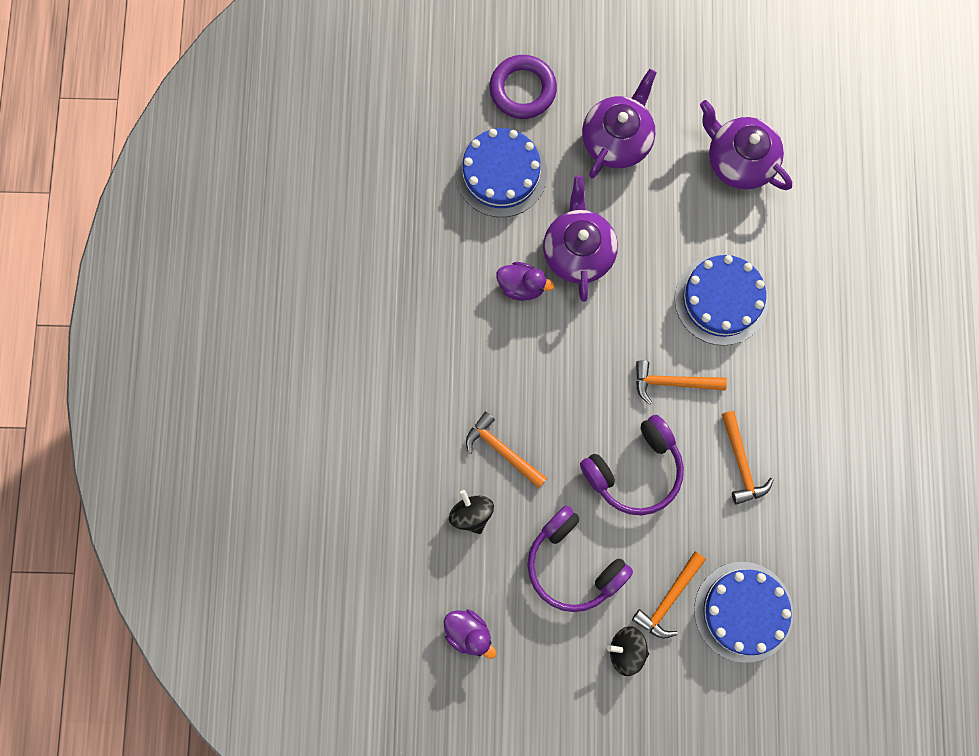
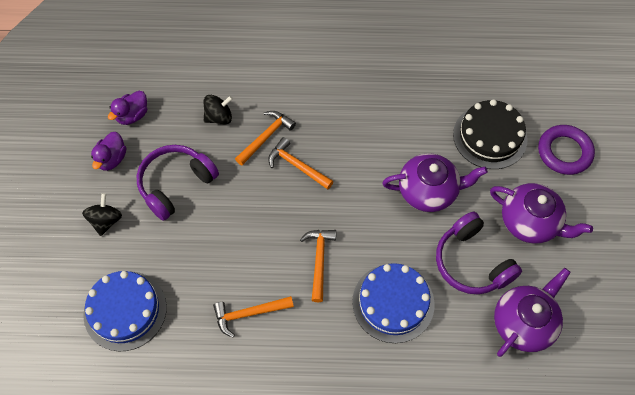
camera: 90 degrees right, 15 degrees down
(501, 173) = (490, 136): blue cake -> black cake
(522, 286) = (397, 151): purple duck -> purple duck (112, 159)
(634, 470) = (247, 230): purple headphones -> purple headphones (472, 262)
(669, 599) = (141, 253): orange hammer -> orange hammer (297, 166)

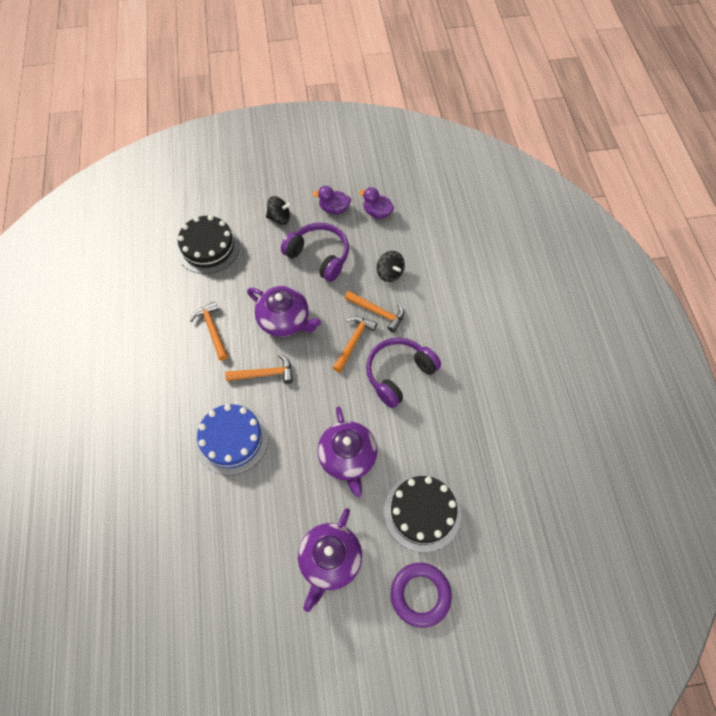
camera: 80 degrees right, 0 degrees up
(125, 310) = (208, 247): blue cake -> black cake
(472, 262) = (279, 505): purple headphones -> purple headphones (399, 374)
(523, 323) = (222, 560): purple teapot -> purple teapot (285, 320)

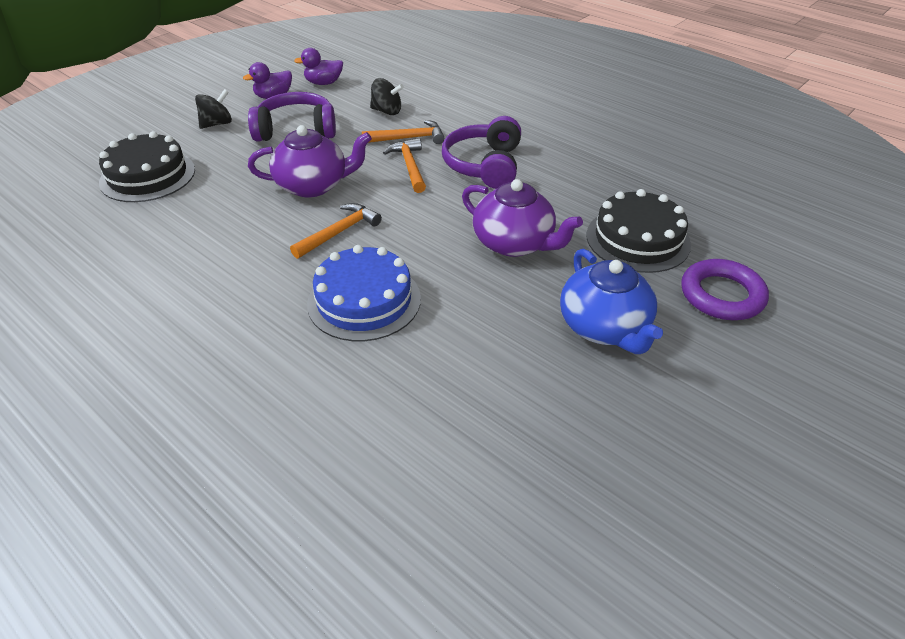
camera: 40 degrees left, 20 degrees down
(212, 330) = (229, 231): orange hammer -> none
(330, 561) = (604, 327): purple teapot -> blue teapot

